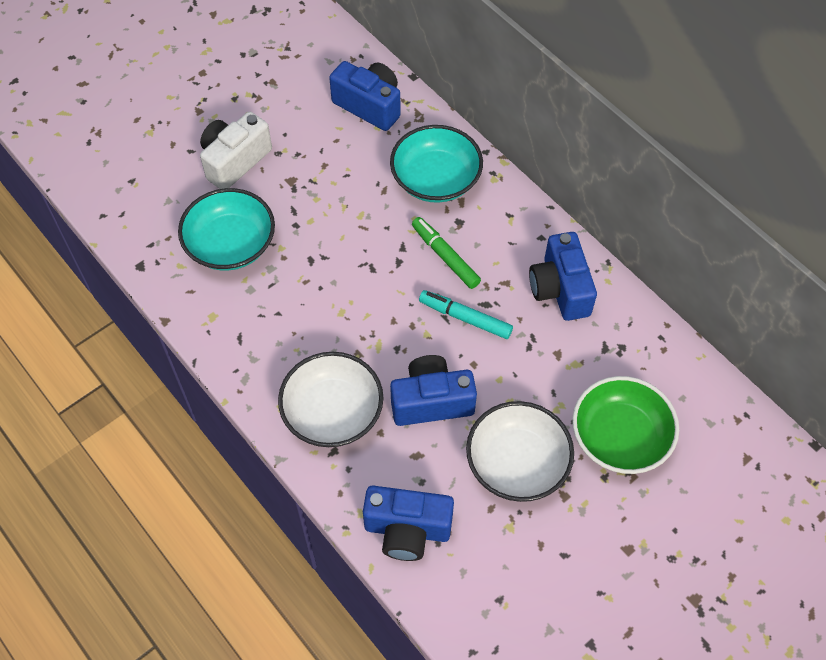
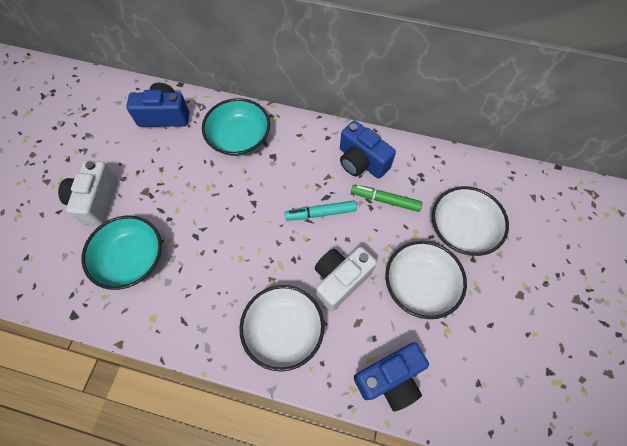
camera: 35 degrees left, 5 degrees up
(431, 401) = (340, 280): blue camera -> white camera
(445, 256) = (280, 182): green marker -> green marker (385, 200)
(620, 437) = (462, 229): green bowl -> white bowl

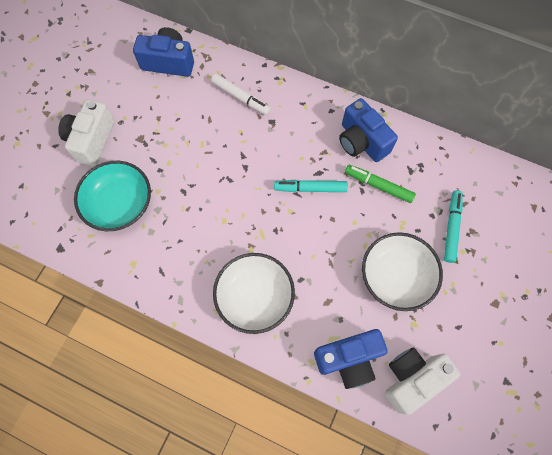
camera: 10 degrees right, 5 degrees up
(239, 138) = (241, 97): turquoise bowl -> white marker
(340, 280) = (318, 258): white camera -> white camera (412, 378)
(462, 229) = (451, 228): white bowl -> turquoise marker

